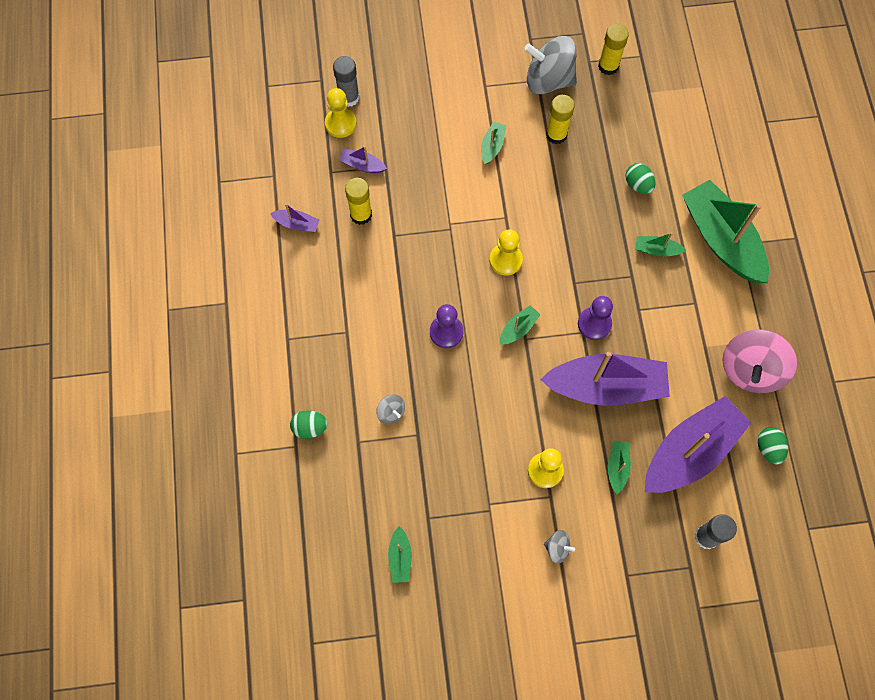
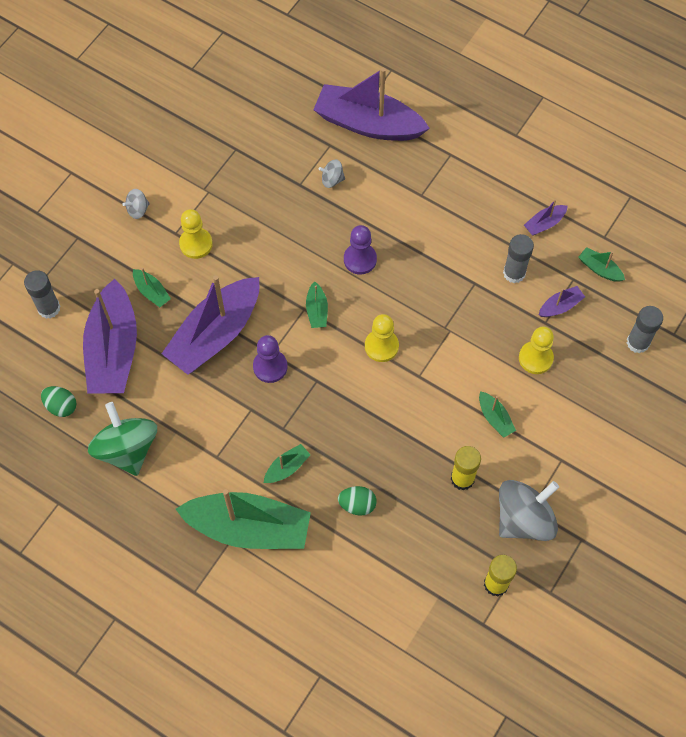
camera: 130 degrees right, 5 degrees down
(310, 427) = (368, 124): green egg -> purple boat
(340, 124) = (615, 318): yellow pawn -> yellow pawn (535, 358)
(361, 215) = (514, 273): yellow glue stick -> grey glue stick
(400, 557) = (226, 114): green boat -> green boat (599, 269)
(751, 369) = (127, 449): pink spinning top -> green spinning top

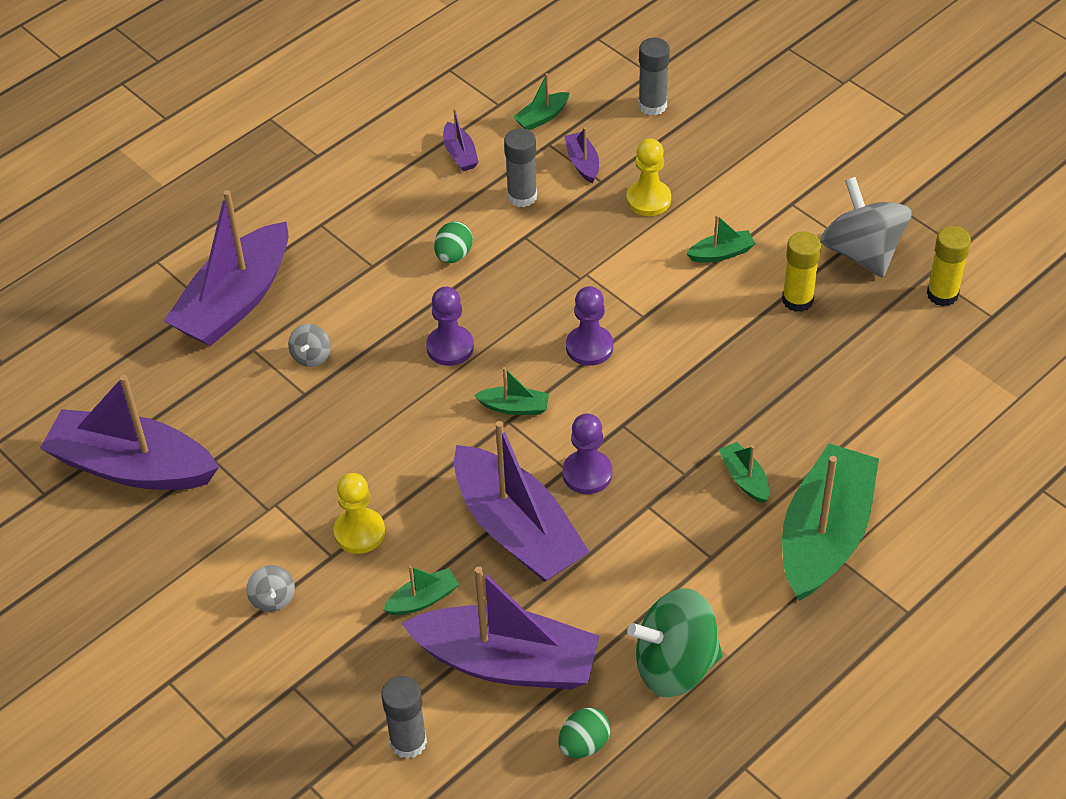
camera: 75 degrees left, 15 degrees down
(221, 107) = (132, 466): none -> purple boat
(357, 505) = (813, 411): green egg -> green egg (453, 255)
(381, 346) = (589, 347): yellow pawn -> purple pawn

